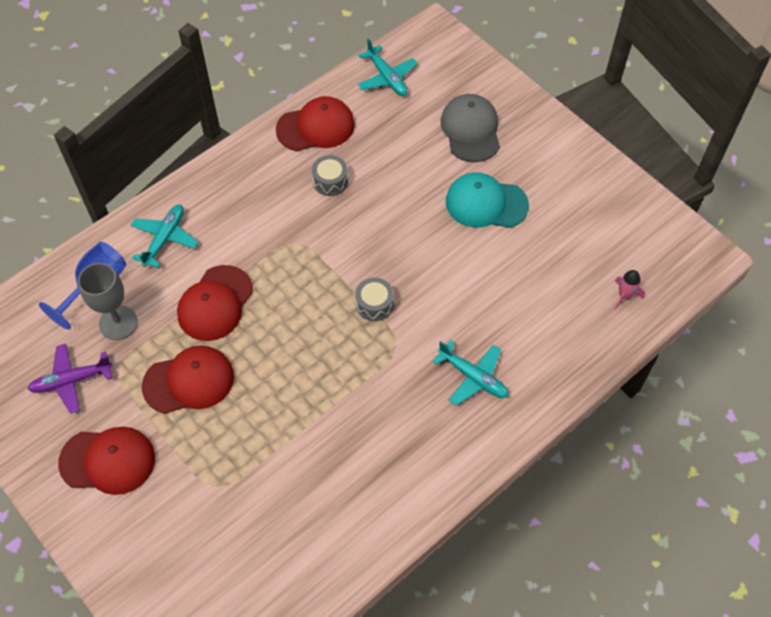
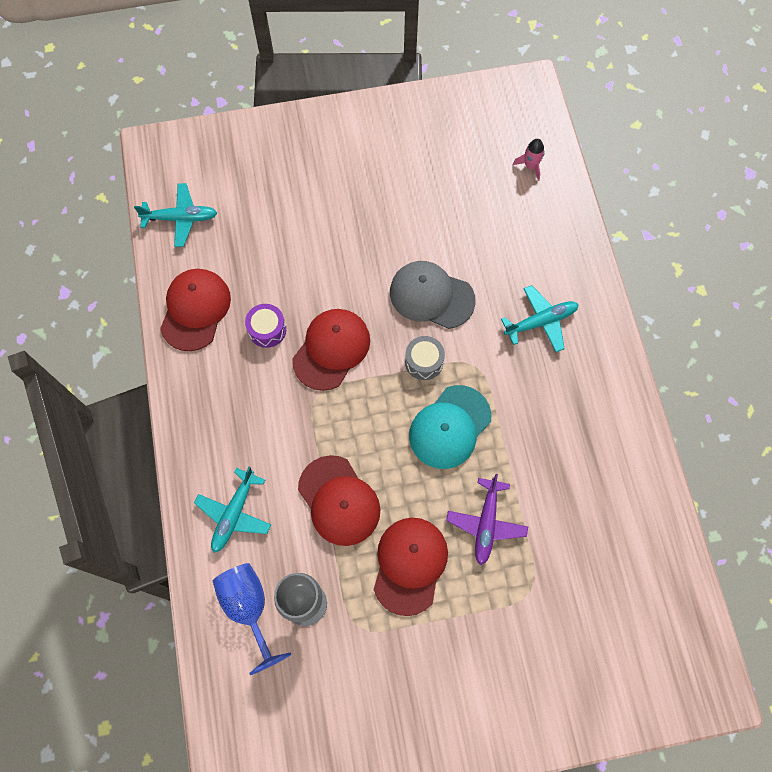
camera: 60 degrees left, 10 degrees up
(71, 381) = (345, 679): purple plane -> purple plane (486, 523)
(108, 461) = (452, 680): red cap -> red cap (331, 349)
(165, 238) = (234, 514): turquoise plane -> turquoise plane turned 120 degrees counterclockwise
(330, 181) = (267, 330): grey drum -> purple drum
(471, 130) = (290, 183): grey cap -> grey cap (431, 296)
(486, 203) = (376, 215): turquoise cap -> turquoise cap (449, 427)

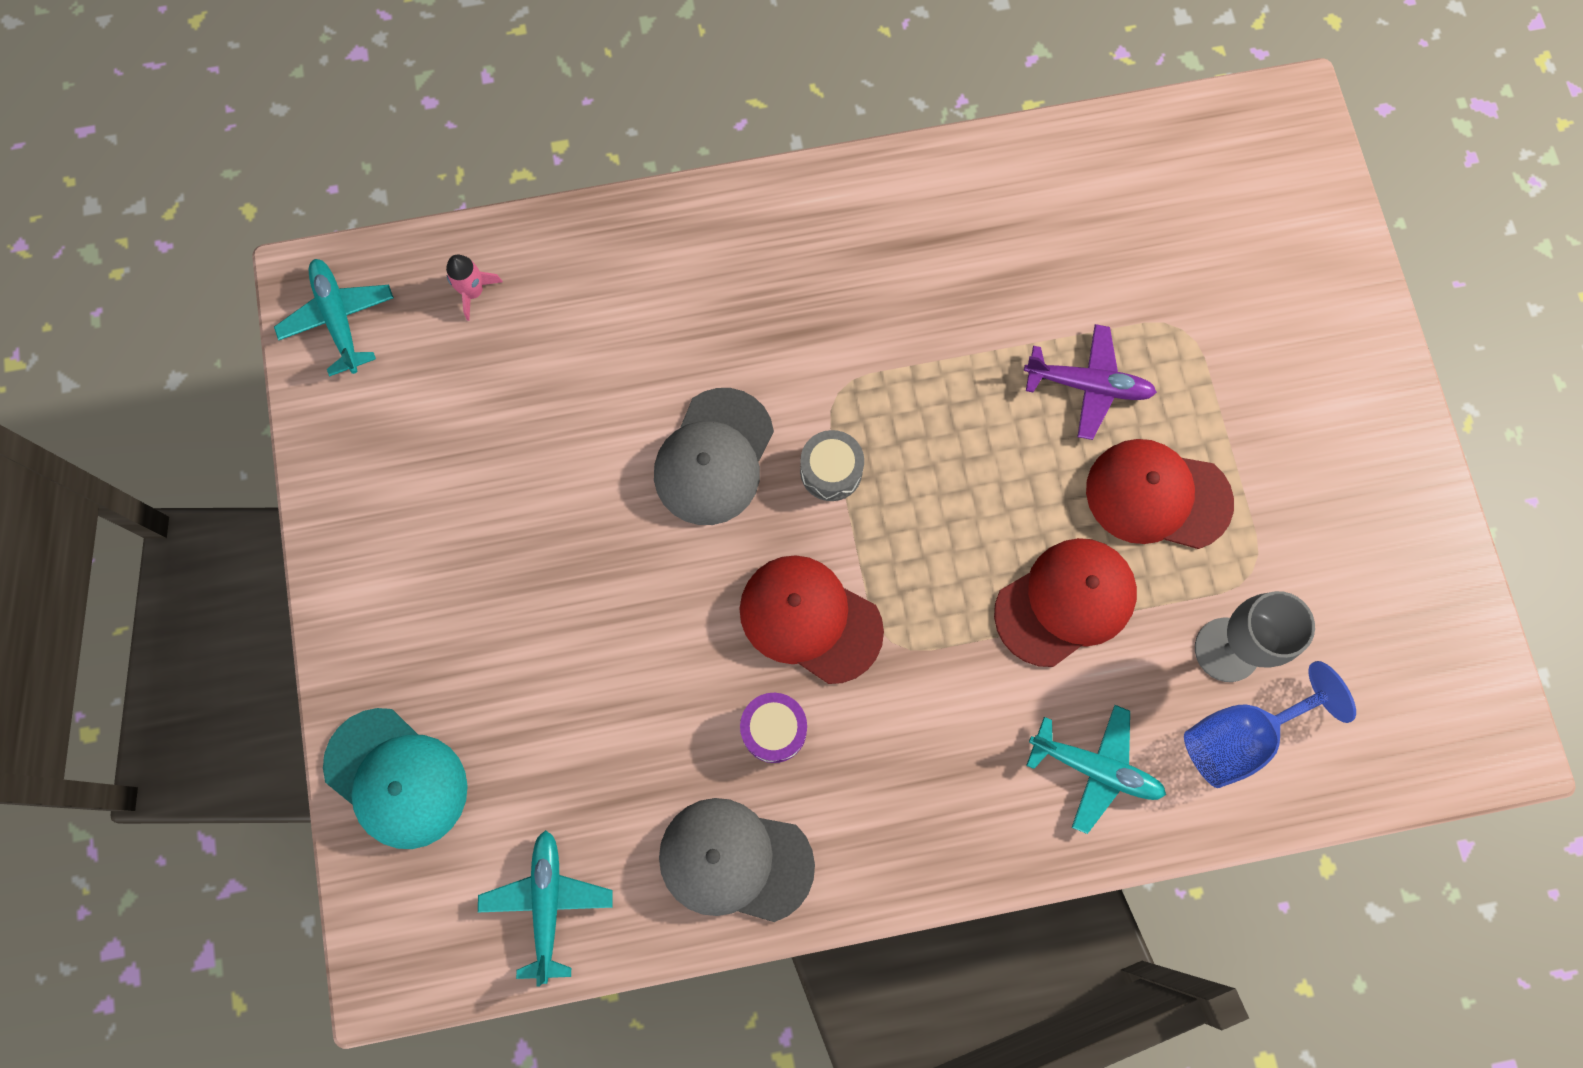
camera: 90 degrees left, 5 degrees up
(195, 310) = (735, 860): red cap -> grey cap
(449, 427) = (940, 434): turquoise cap -> turquoise cap (396, 778)
(541, 322) = (761, 291): turquoise plane -> turquoise plane (338, 319)

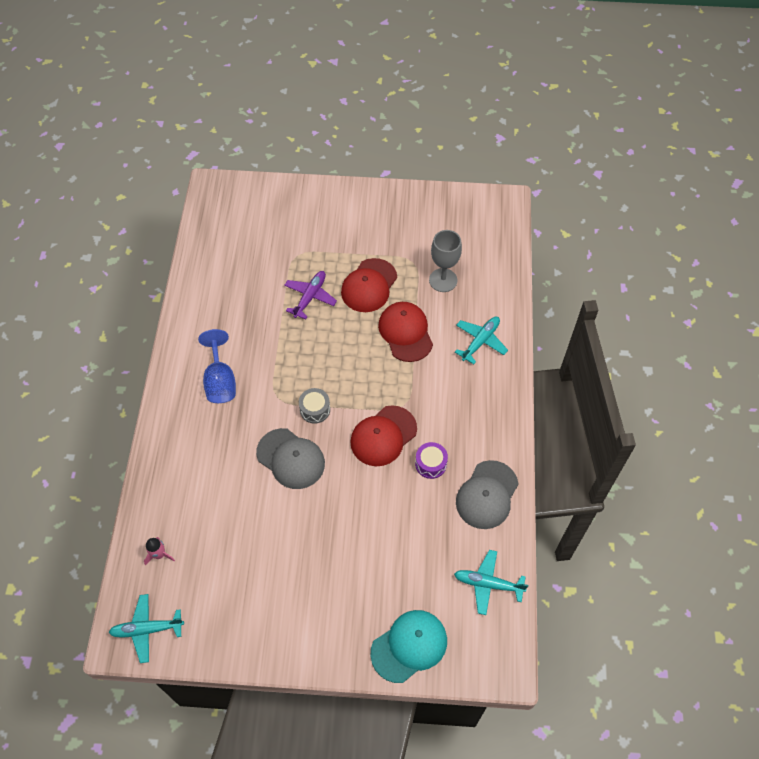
camera: 75 degrees left, 15 degrees down
(1239, 736) = (480, 286): blue goblet -> blue goblet (220, 381)

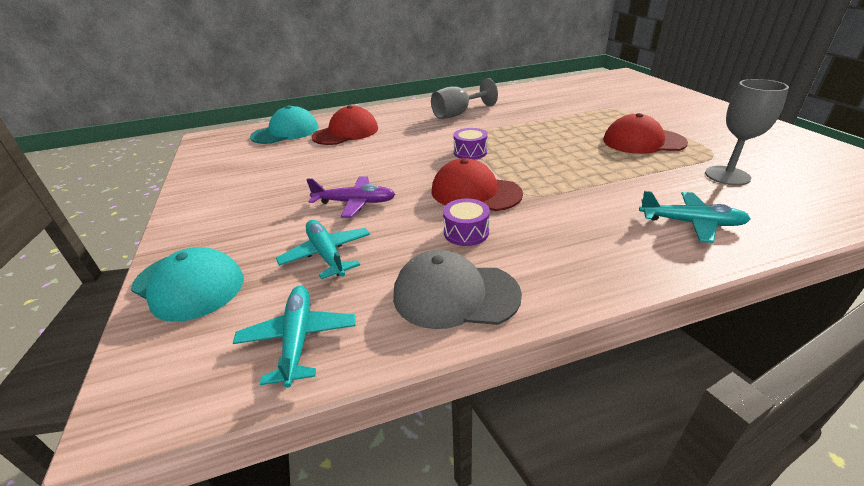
camera: 70 degrees right, 25 degrees down
(147, 629) = (217, 143): turquoise plane -> turquoise plane (326, 254)
(159, 554) = (286, 132): pink rocket -> turquoise cap
(220, 381) = (457, 114): blue goblet -> grey goblet
(291, 459) = (407, 155): grey cap -> none
(310, 297) = (585, 122): purple plane -> purple plane (355, 203)
(315, 409) = (470, 152): grey drum -> purple drum
(405, 332) = (621, 172): red cap -> red cap (346, 133)

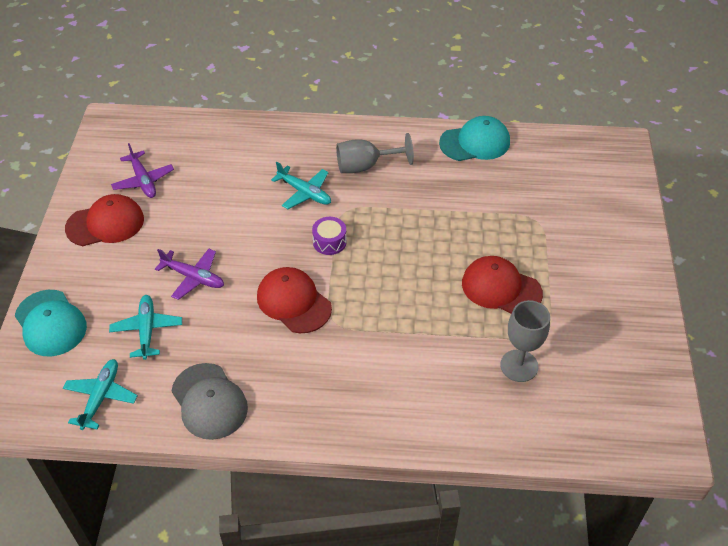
camera: 20 degrees right, 15 degrees up
(260, 159) = (143, 180): none -> purple plane
(286, 132) = (182, 137): turquoise cap -> turquoise cap (475, 142)
(346, 133) = (237, 161): red cap -> red cap (105, 224)
(455, 295) = (209, 401): grey cap -> grey cap turned 150 degrees counterclockwise
(466, 232) = (255, 346): purple drum -> none
(691, 223) = (426, 404): turquoise plane -> turquoise plane (304, 193)

